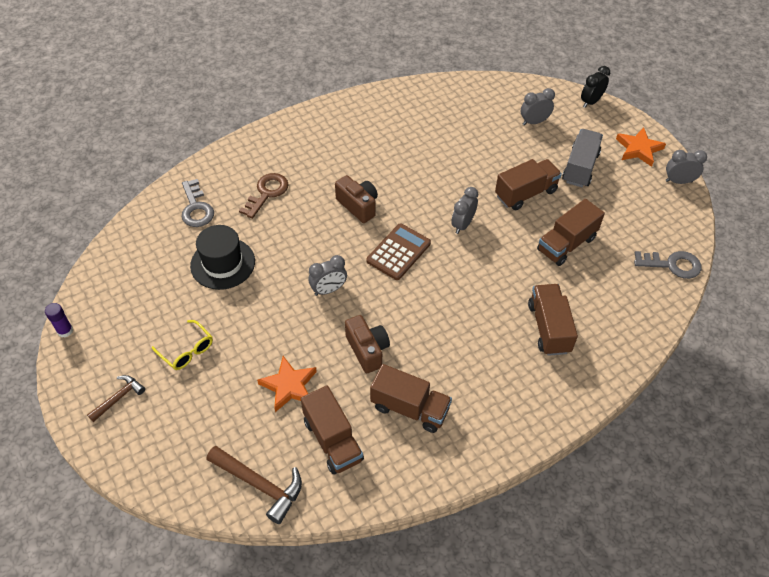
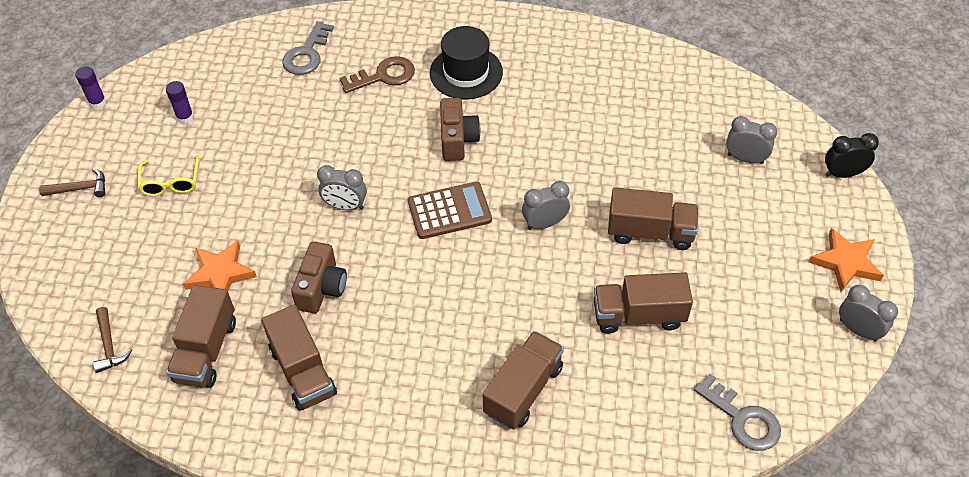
camera: 40 degrees right, 0 degrees up
(149, 300) = (185, 117): none -> purple glue stick
(223, 263) = (278, 121): black hat -> black hat (466, 72)
(260, 485) = (109, 346): brown hammer -> brown hammer, size x0.60
(580, 167) = (746, 241): grey truck -> none

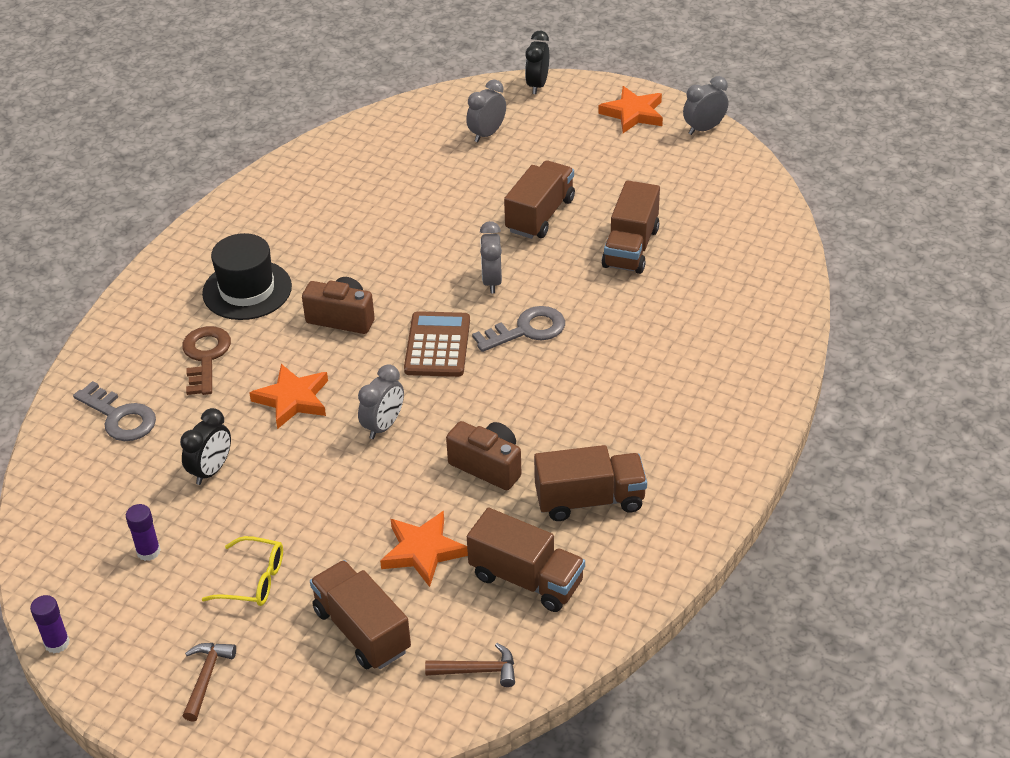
camera: 70 degrees left, 10 degrees down
(269, 122) = (211, 470): none -> black clock
(356, 141) = (293, 399): none -> orange star
(523, 390) = (680, 342): brown truck -> brown truck (362, 630)
(742, 419) = (763, 217): grey key -> grey key (527, 330)

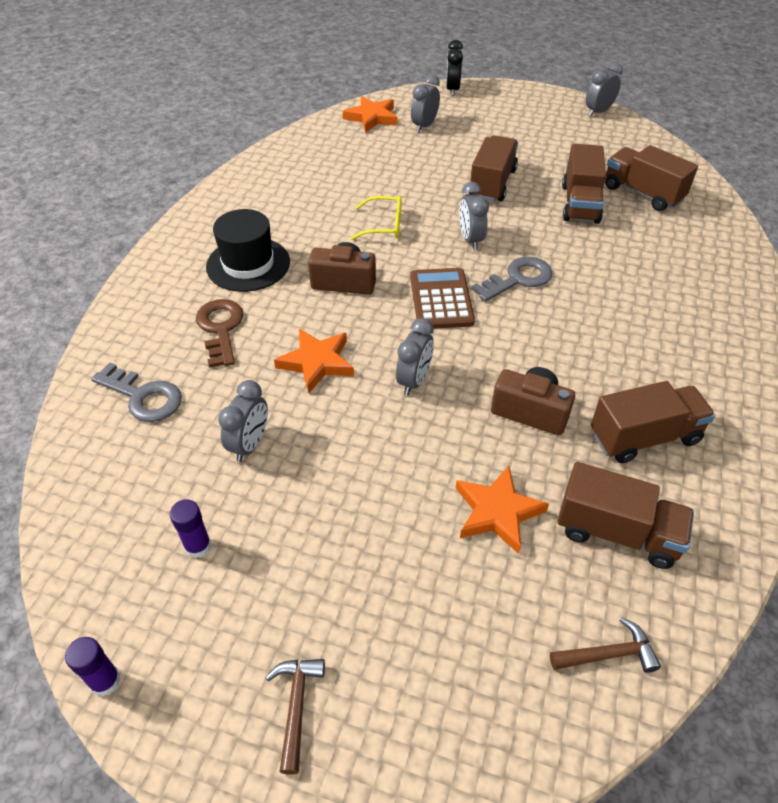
camera: 10 degrees left, 5 degrees up
(211, 470) = (250, 444): black clock -> grey clock
(253, 580) = (323, 568): yellow glasses -> yellow glasses (383, 225)
(362, 630) = (462, 618): brown truck -> brown truck (643, 193)
(633, 113) = (537, 105): orange star -> orange star (372, 117)

